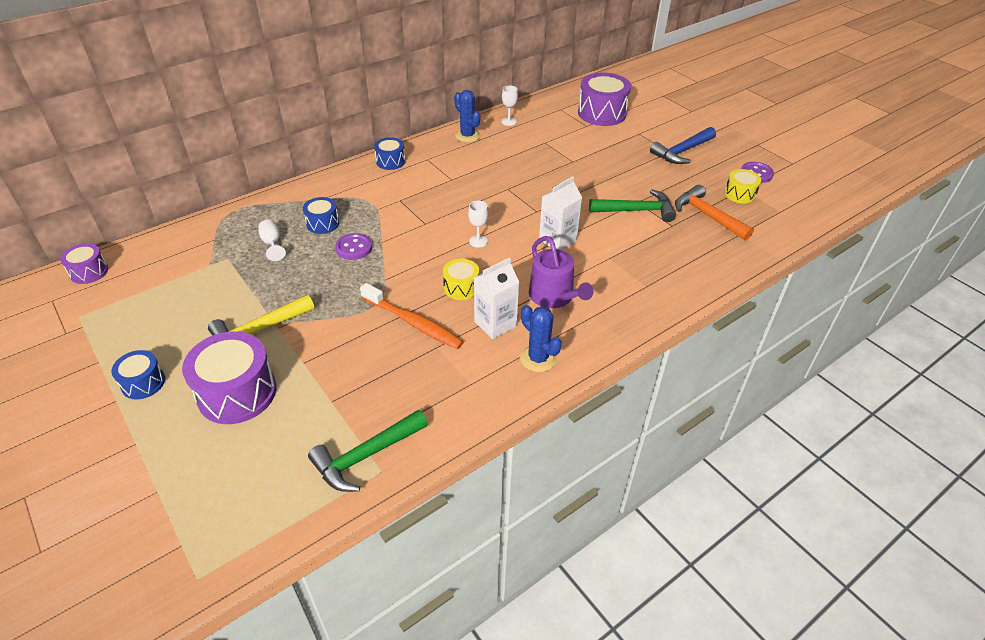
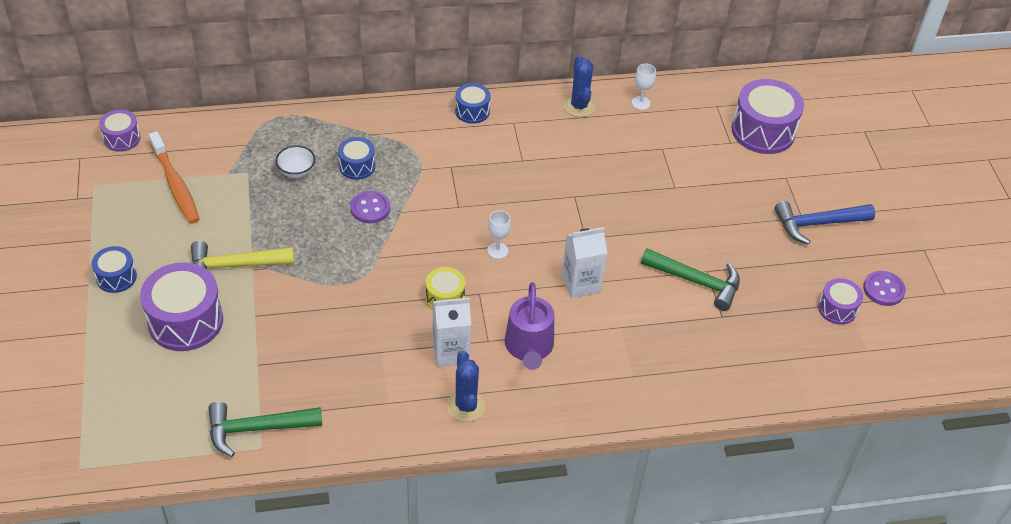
camera: 25 degrees right, 5 degrees up
(272, 244) = (296, 171): white goblet -> white bowl
(413, 322) = (375, 317): orange toothbrush -> orange toothbrush (175, 184)
(707, 216) = (773, 321): orange hammer -> none
(740, 194) = (837, 309): yellow drum -> purple drum

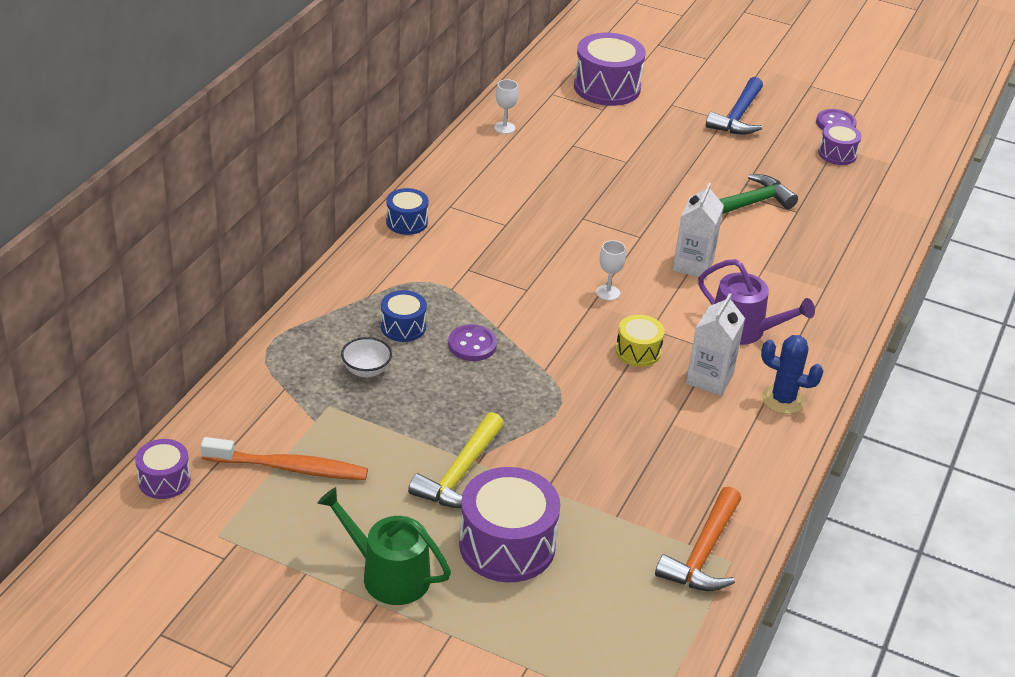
camera: 55 degrees left, 10 degrees down
(116, 277) = (388, 574): blue drum -> green watering can
(257, 429) = (703, 553): green hammer -> orange hammer
(579, 106) = (471, 161): blue cactus -> none

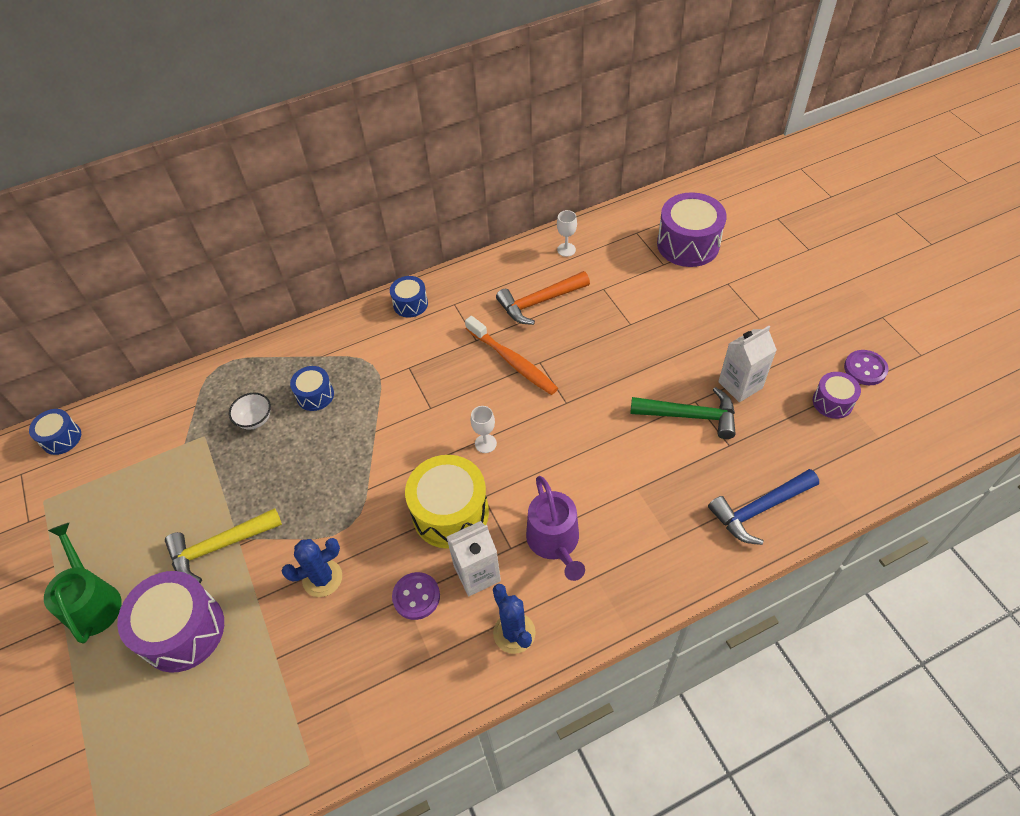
camera: 45 degrees right, 15 degrees up
(164, 480) = (61, 438): purple drum -> blue drum
(289, 468) = (131, 473): orange toothbrush -> orange toothbrush (512, 361)
(472, 345) = (342, 437): purple button -> purple button (416, 596)
(586, 446) = (322, 578): none -> blue cactus
(638, 351) = (450, 513): yellow drum -> yellow drum, size x1.84
(693, 265) = (580, 453): white carton -> white carton (740, 385)
(703, 553) = (298, 740): orange hammer -> orange hammer (539, 302)
(738, 116) = (776, 321): blue hammer -> blue hammer (759, 509)

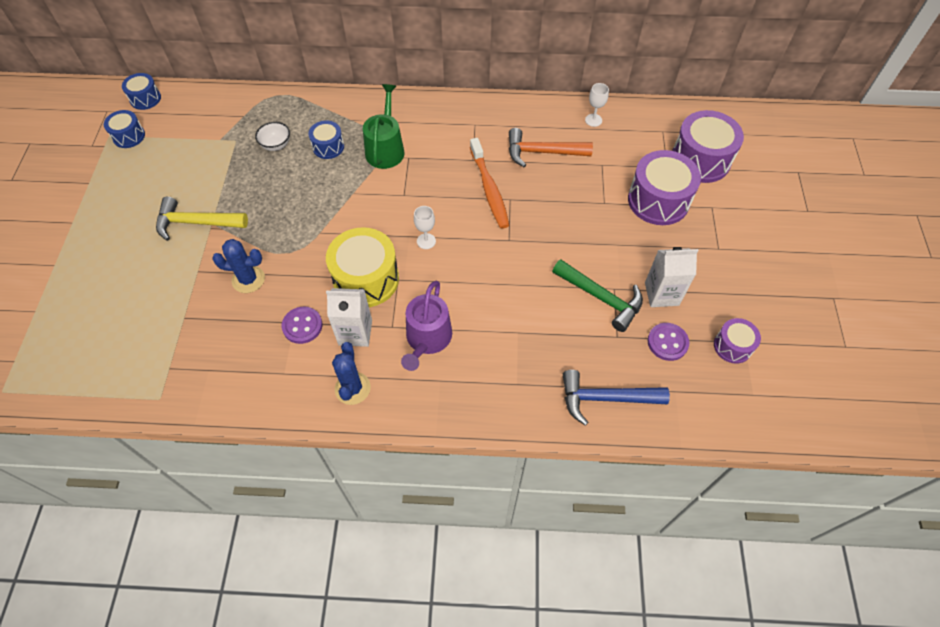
camera: 25 degrees right, 5 degrees up
(93, 602) = (97, 219): green watering can -> green watering can (385, 149)
(183, 631) = (138, 267): purple drum -> purple drum (658, 200)
(410, 304) = (442, 110): blue drum -> blue drum (129, 136)
(865, 369) = (783, 333): purple button -> purple button (667, 342)

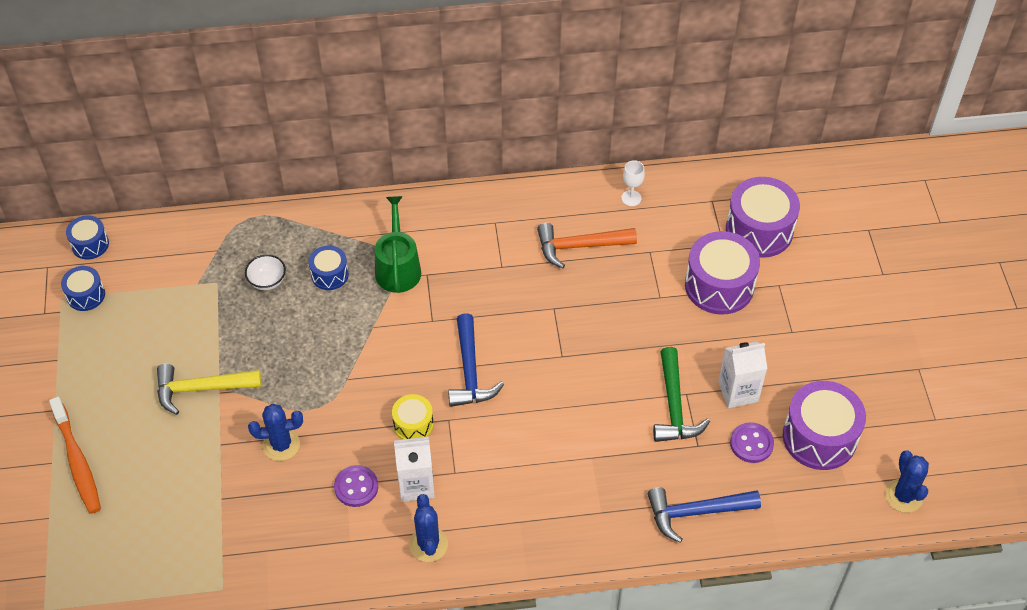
camera: 10 degrees left, 5 degrees down
(366, 279) = (413, 424): yellow drum -> yellow drum, size x0.54
(426, 241) = (470, 371): white goblet -> blue hammer
(427, 339) = (496, 480): purple watering can -> none
(489, 189) = (528, 299): orange toothbrush -> orange toothbrush (77, 461)
(601, 298) = (674, 406): green hammer -> green hammer turned 60 degrees clockwise
(732, 346) = (819, 437): purple drum -> purple drum, size x1.84
(808, 415) = (903, 496): none -> blue cactus

